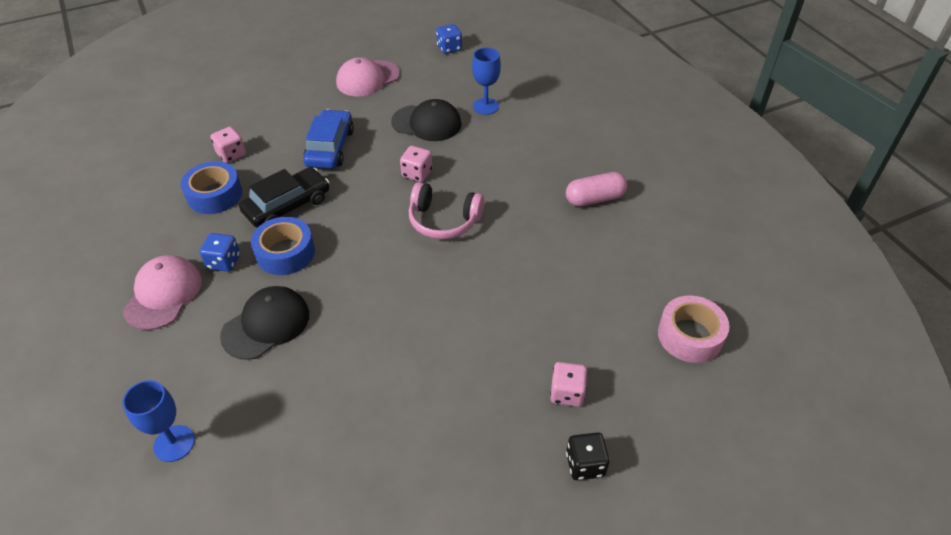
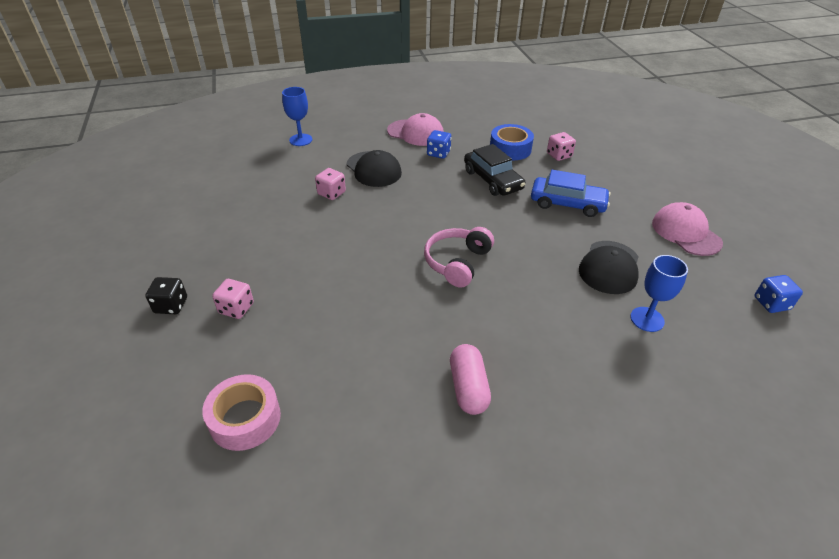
camera: 100 degrees right, 5 degrees down
(285, 253) = (440, 178): blue tape -> none
(417, 173) = (527, 252): pink dice -> pink dice (331, 193)

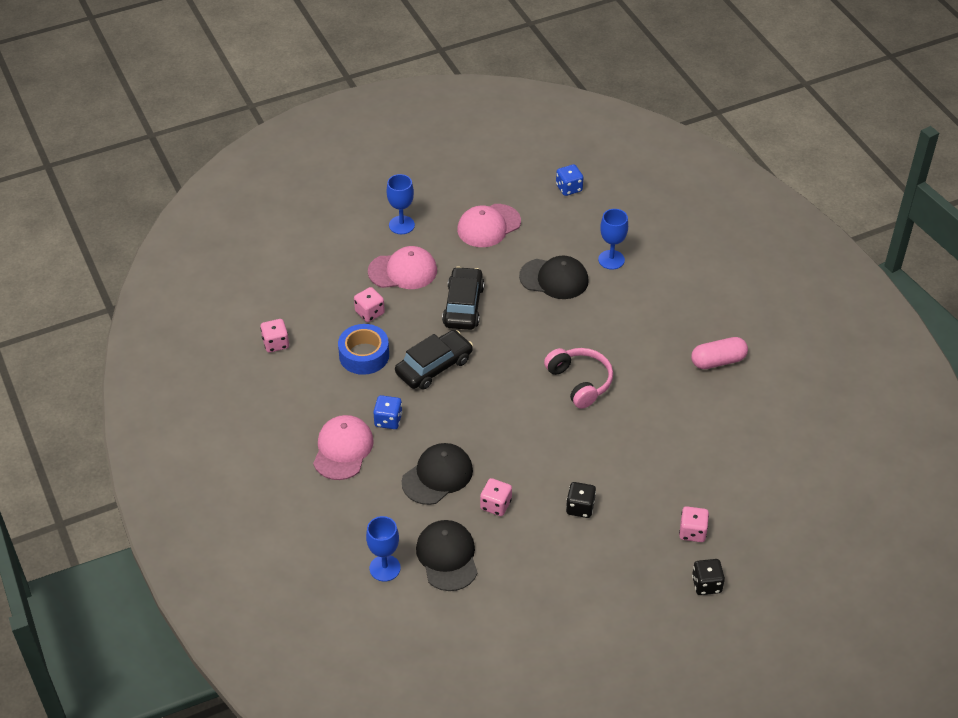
camera: 100 degrees left, 5 degrees up
(245, 419) = (796, 487): pink tape -> none
(294, 165) = (447, 557): none -> black cap
(305, 238) = (580, 507): none -> black dice
(457, 262) = (580, 382): pink headphones -> pink headphones turned 135 degrees counterclockwise
(527, 115) = (276, 343): none -> pink dice
(567, 203) = (463, 306): blue car -> black car
(611, 176) = (403, 271): none -> pink cap
(674, 181) = (401, 225): none -> blue goblet

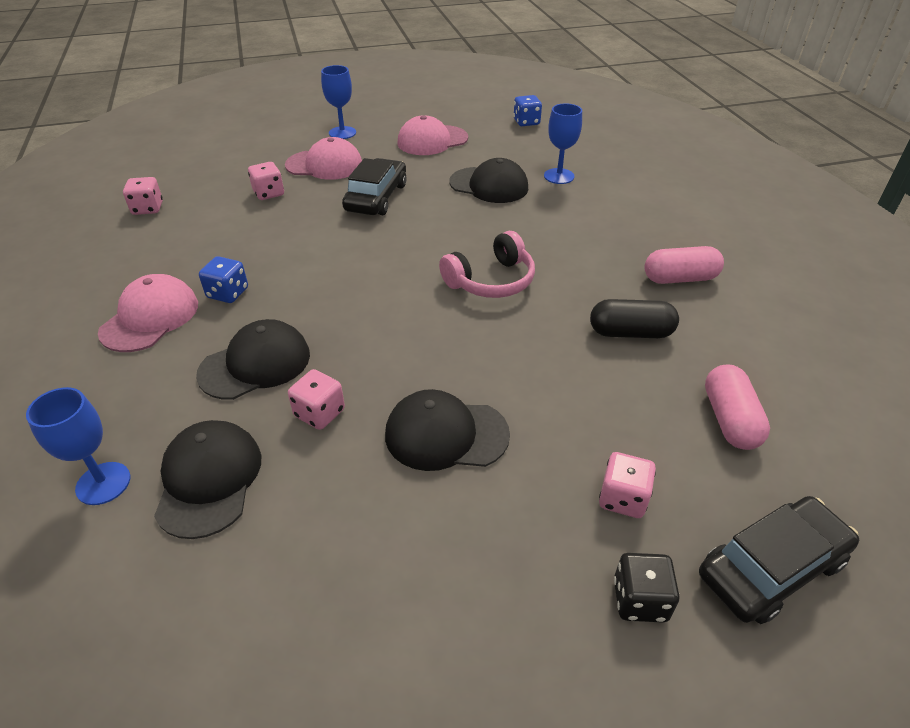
camera: 10 degrees right, 5 degrees down
(364, 355) = (239, 228): blue tape -> none
(434, 366) = (315, 246): black car -> black car (771, 568)
(580, 382) = (491, 281): pink headphones -> pink headphones turned 75 degrees clockwise
(580, 507) = (446, 434): black dice -> black cap
(686, 415) = (630, 333): none -> black capsule
(753, 472) = (729, 419): none -> pink capsule

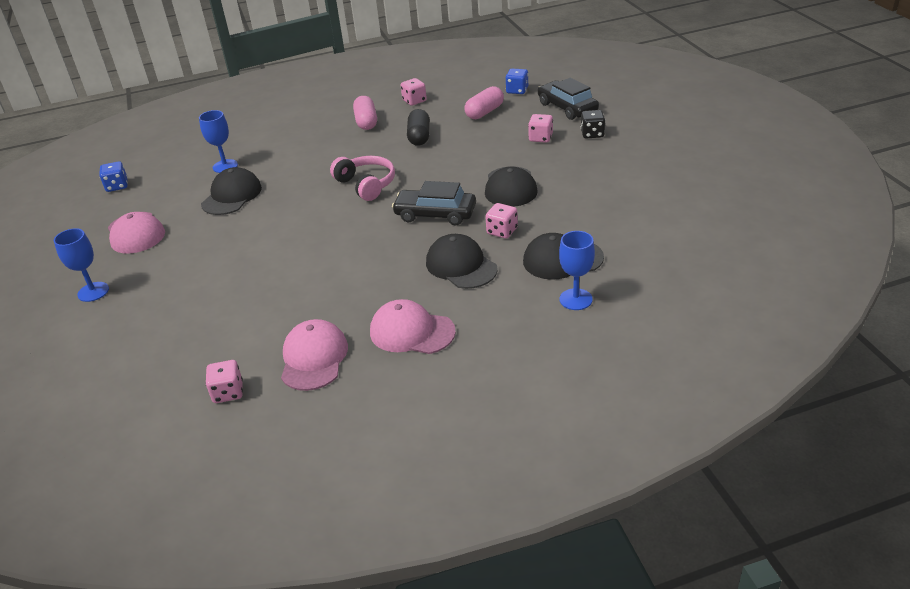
camera: 90 degrees left, 5 degrees down
(228, 293) = (379, 299): blue dice -> blue dice (517, 90)
(269, 193) = (215, 314): pink dice -> pink dice (414, 101)
(324, 165) = (165, 290): pink cap -> pink cap (314, 358)
(376, 197) = (239, 249): black car -> black car (435, 214)
(729, 419) = (484, 112): pink capsule -> pink capsule turned 45 degrees counterclockwise

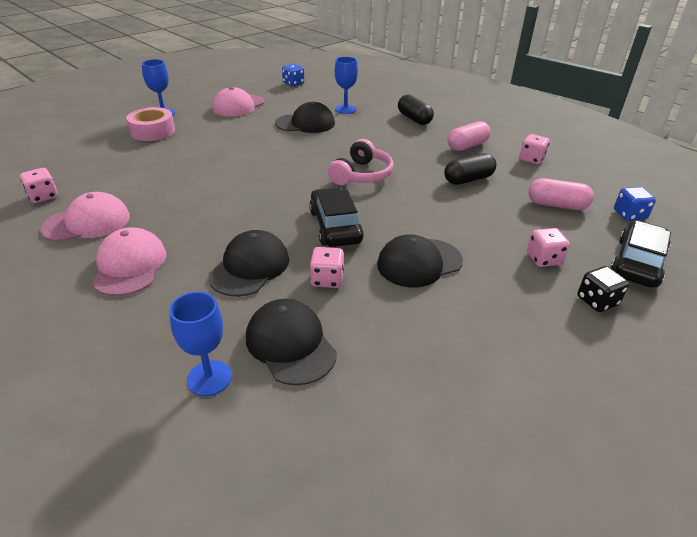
camera: 60 degrees right, 0 degrees up
(138, 303) = (153, 131): none -> pink tape
(289, 134) = (414, 119): none -> black capsule

